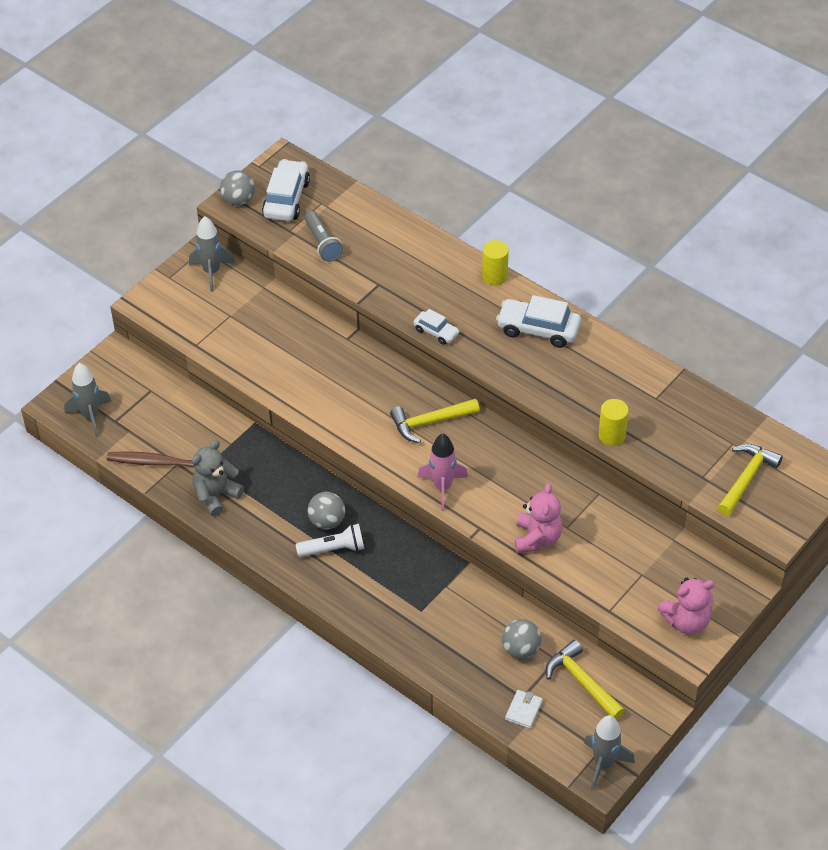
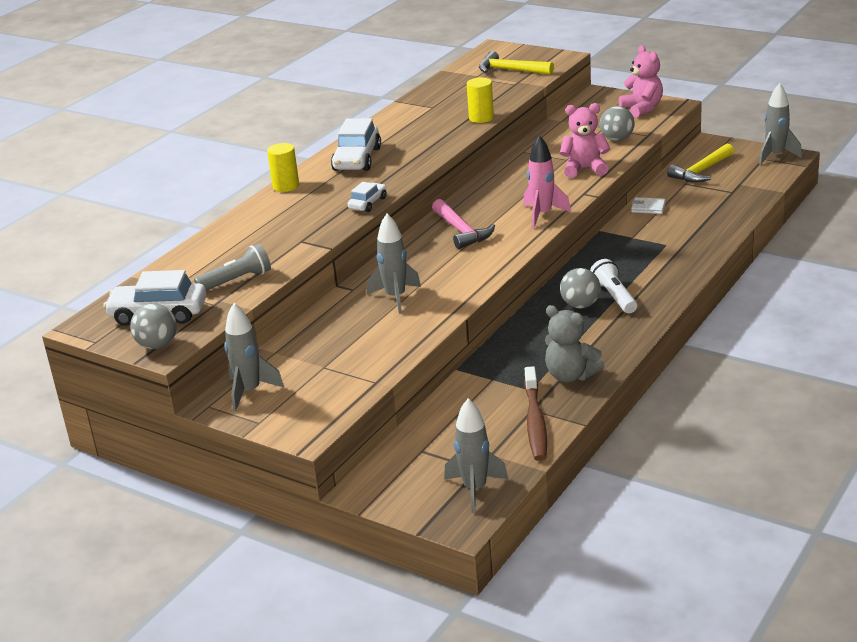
camera: 95 degrees left, 20 degrees down
(321, 366) = (395, 297): none -> grey rocket
(430, 422) = (461, 231): yellow hammer -> pink hammer
(520, 649) = (684, 198): grey ball -> grey ball (617, 139)
(523, 710) = (745, 189): white wallet -> white wallet (648, 208)

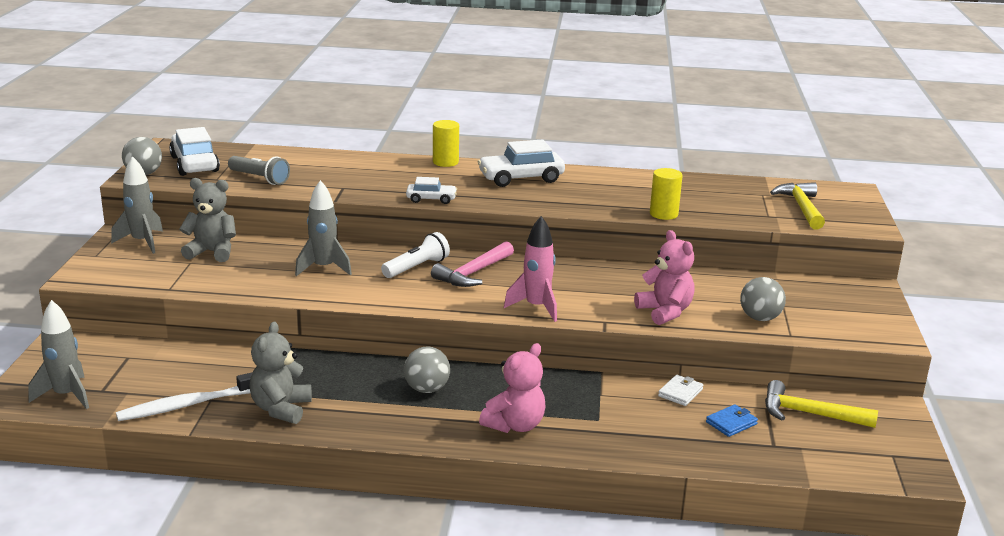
camera: 60 degrees right, 5 degrees down
(310, 353) = (212, 252): none -> grey teddy bear
(535, 421) = (188, 405): brown toothbrush -> white toothbrush
(614, 297) = (456, 406): white flashlight -> white flashlight (417, 267)
(642, 109) = (860, 320): pink teddy bear -> pink teddy bear (515, 425)
(648, 208) = (680, 393): white wallet -> white wallet turned 45 degrees clockwise
(698, 199) = (731, 423): none -> blue wallet
(775, 156) = (911, 464): grey rocket -> none

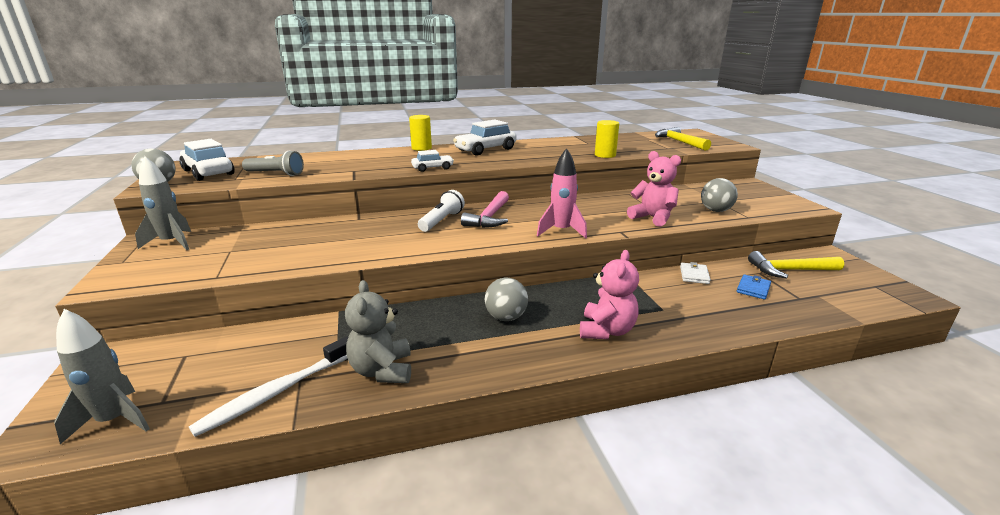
camera: 20 degrees left, 0 degrees up
(212, 252) = (249, 239): grey teddy bear -> none
(324, 268) = (363, 234): grey rocket -> none

